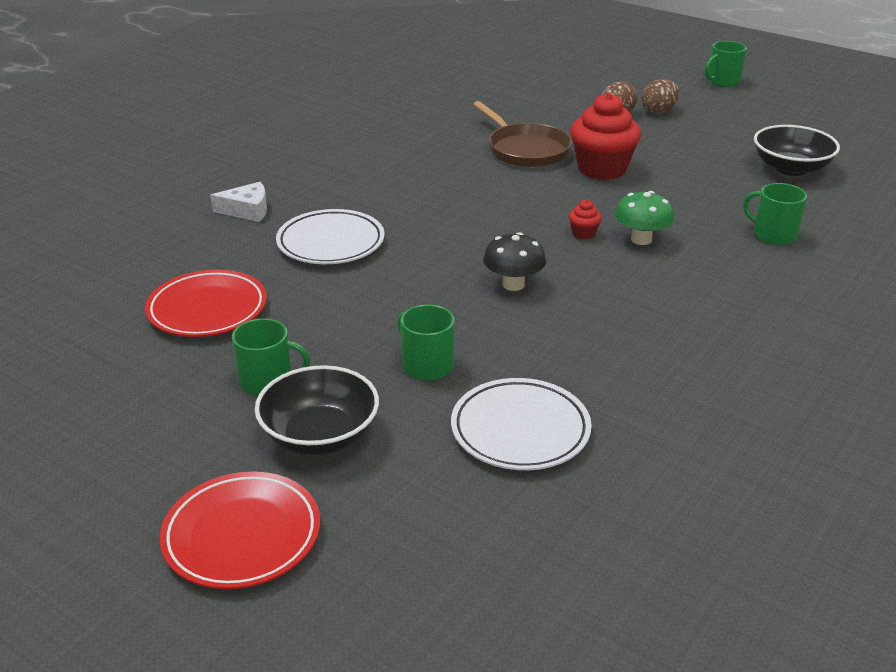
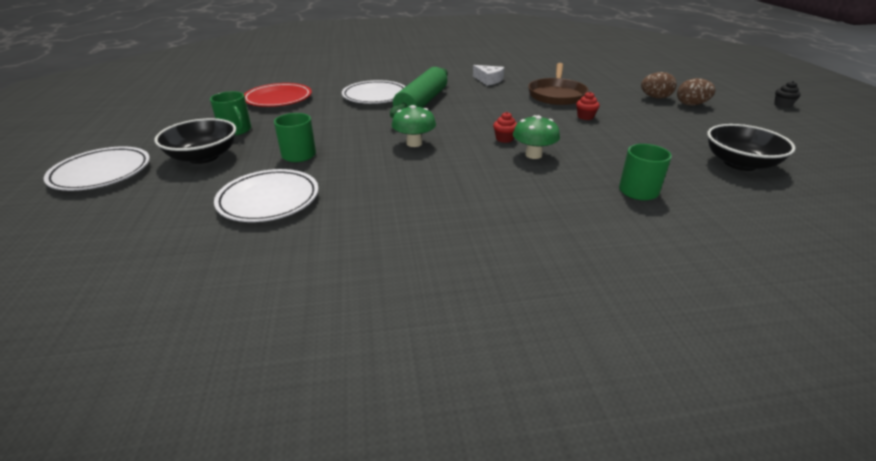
camera: 45 degrees right, 0 degrees up
(242, 536) = (101, 173): red plate -> white plate
(247, 210) = (372, 74): white cheese -> white cheese (488, 80)
(408, 226) = (422, 103): none -> green rolling pin
(513, 284) = (414, 143): black mushroom -> green mushroom
(602, 169) = (585, 117): red cupcake -> red cupcake, size x0.43
(722, 81) = (782, 105): green mug -> black cupcake

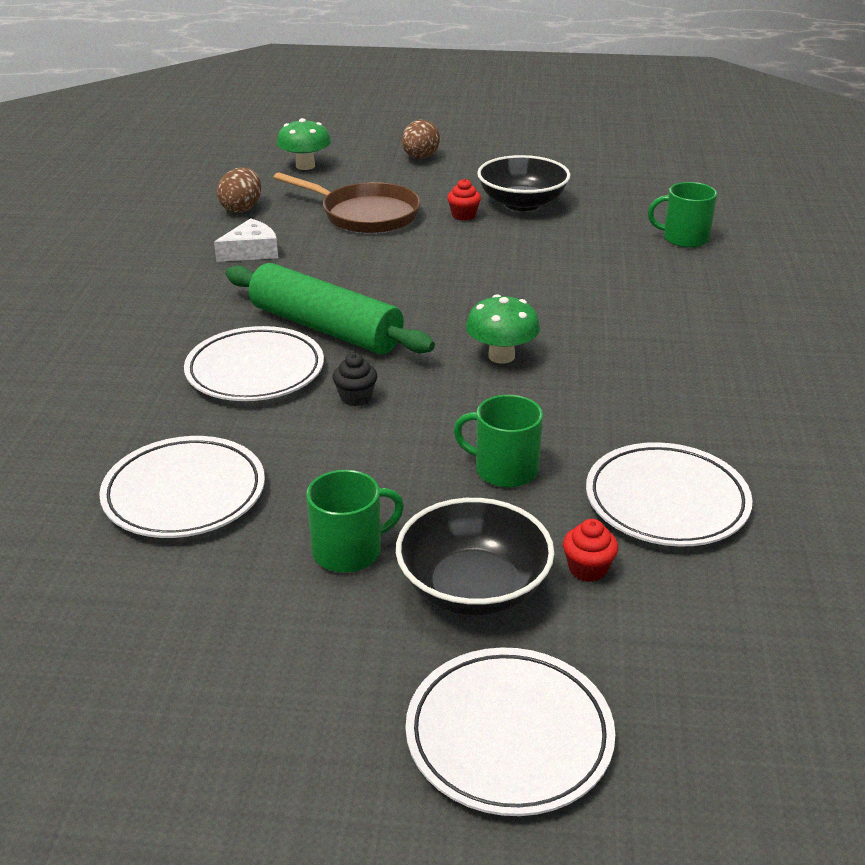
camera: 75 degrees left, 0 degrees up
(278, 99) = (184, 494): red plate -> white plate
(504, 139) = (514, 284): red cupcake -> red cupcake (587, 569)
(533, 155) = (575, 275): green mushroom -> green mushroom (305, 166)
(691, 104) = (457, 146): brown egg -> brown egg (242, 208)
(740, 163) = (633, 173): black bowl -> black bowl (522, 203)
(782, 105) = (487, 105): black cupcake -> black cupcake (356, 397)

